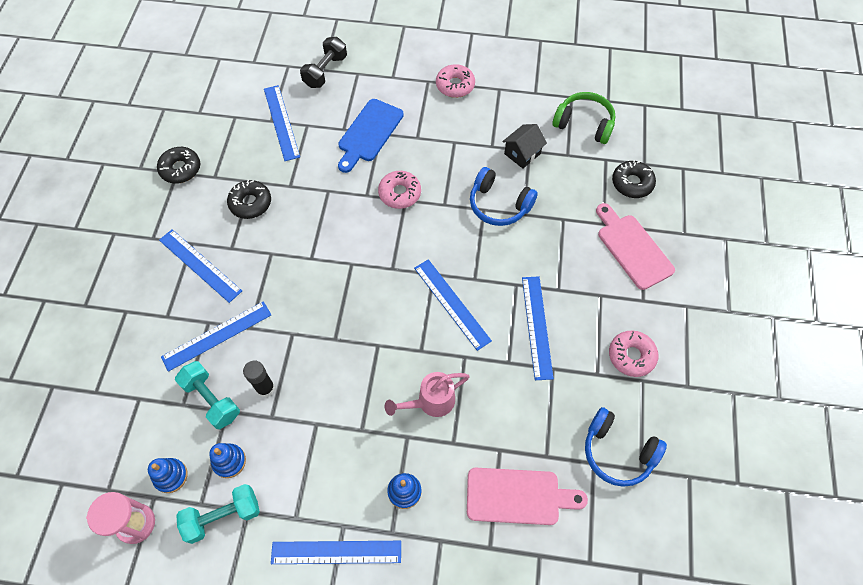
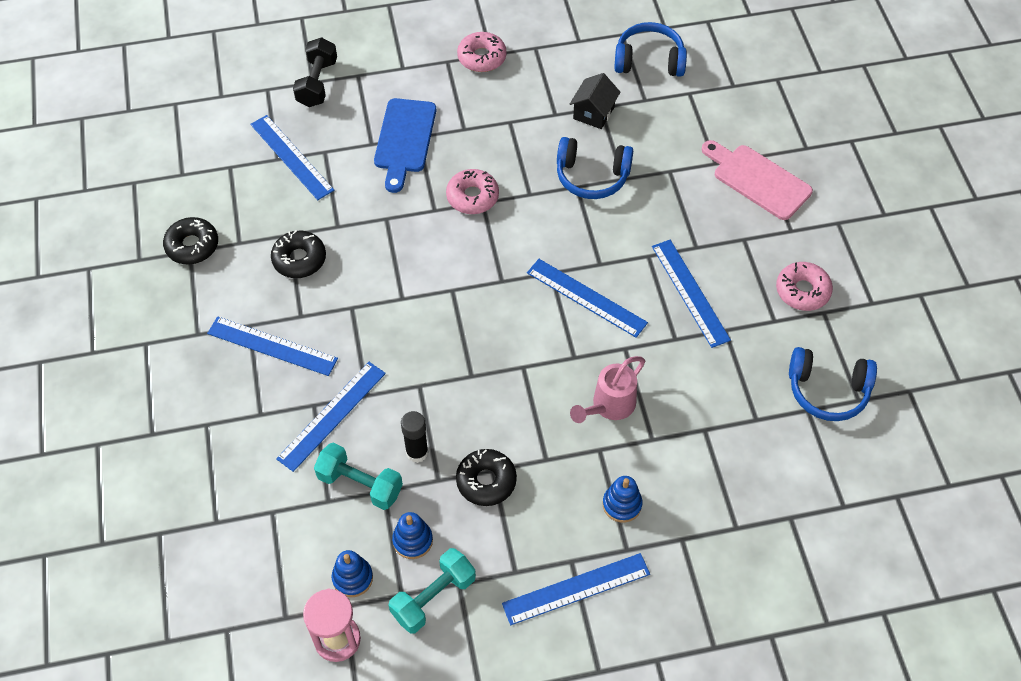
camera: 20 degrees left, 5 degrees down
(518, 496) = (744, 468): pink cutting board -> none
(584, 124) = (649, 60): green headphones -> blue headphones
(632, 183) = (729, 110): black donut -> black donut (486, 481)

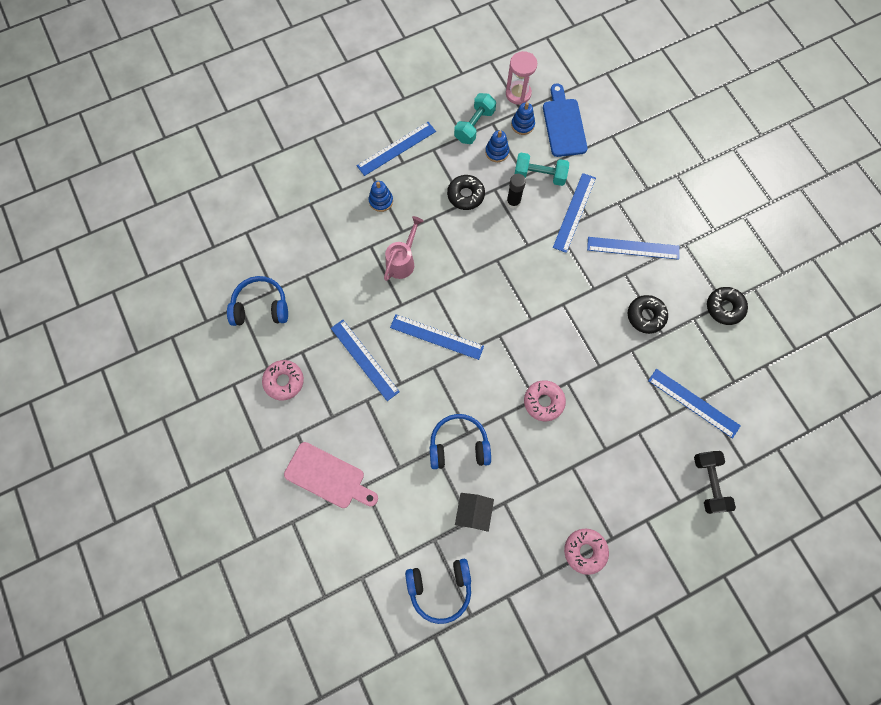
camera: 165 degrees right, 15 degrees up
(404, 140) = (615, 443): blue cutting board -> blue cutting board (563, 124)

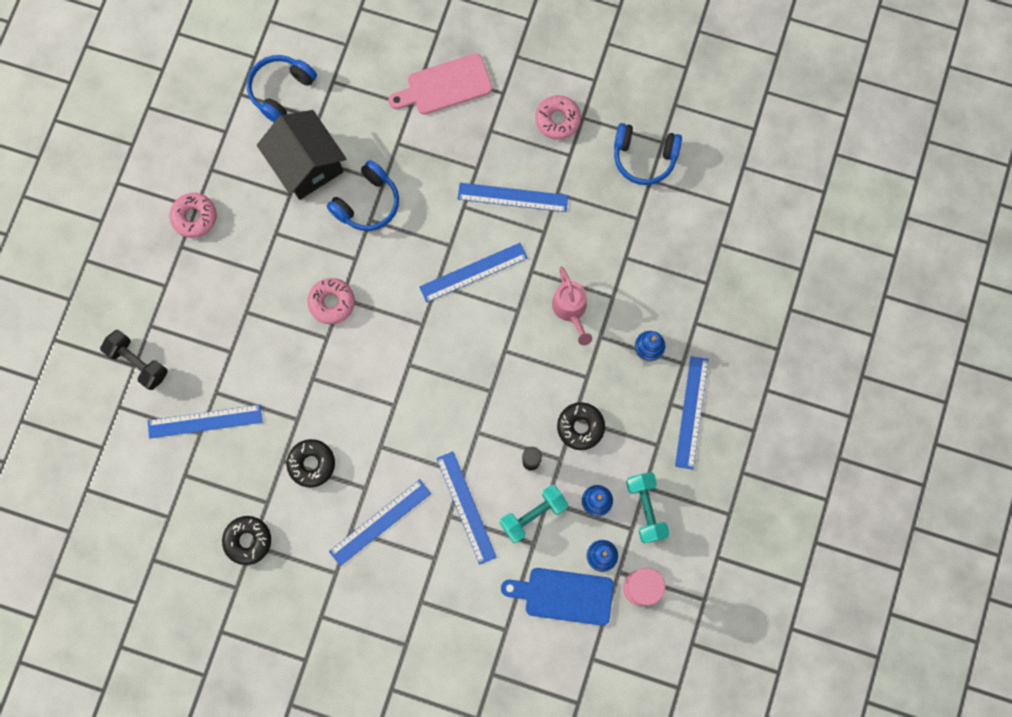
camera: 135 degrees right, 5 degrees up
(261, 307) = (644, 157): blue headphones -> blue headphones turned 60 degrees clockwise
(473, 512) = (307, 165): black house -> black house, size x1.84
(563, 124) = (563, 595): blue cutting board -> blue cutting board turned 150 degrees clockwise

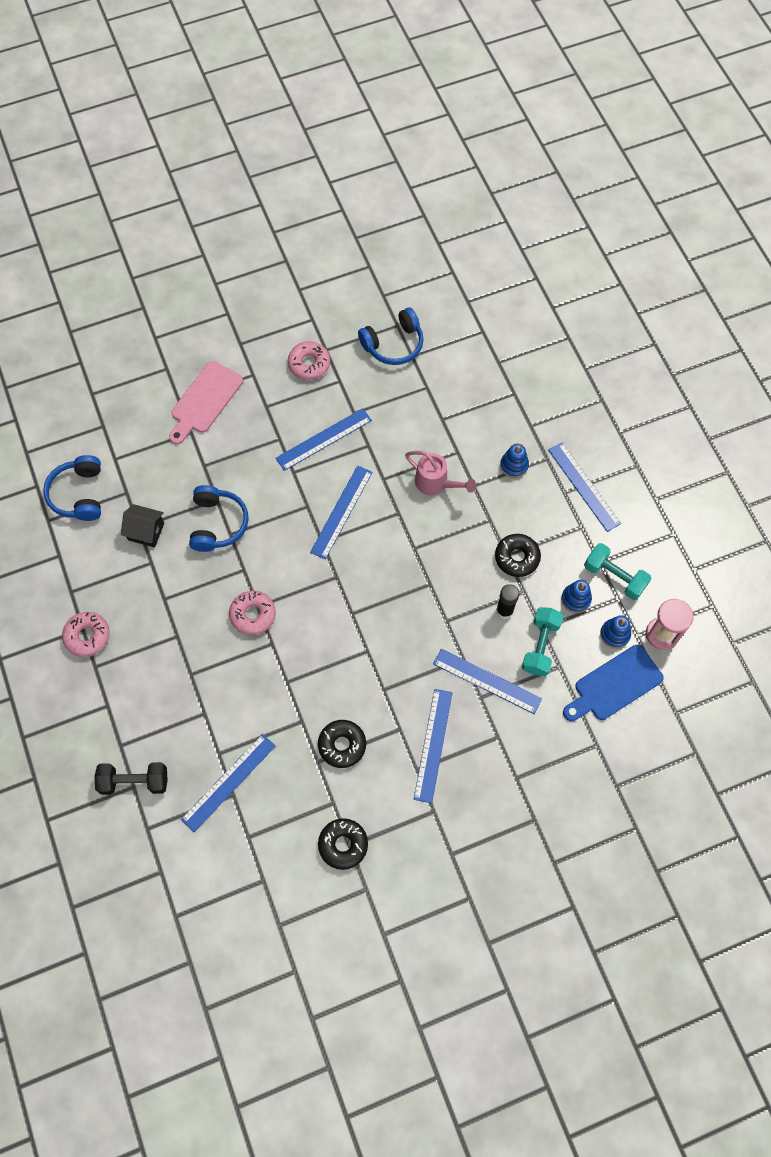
camera: 40 degrees left, 10 degrees down
(307, 165) = (146, 531): black house -> black house, size x0.54

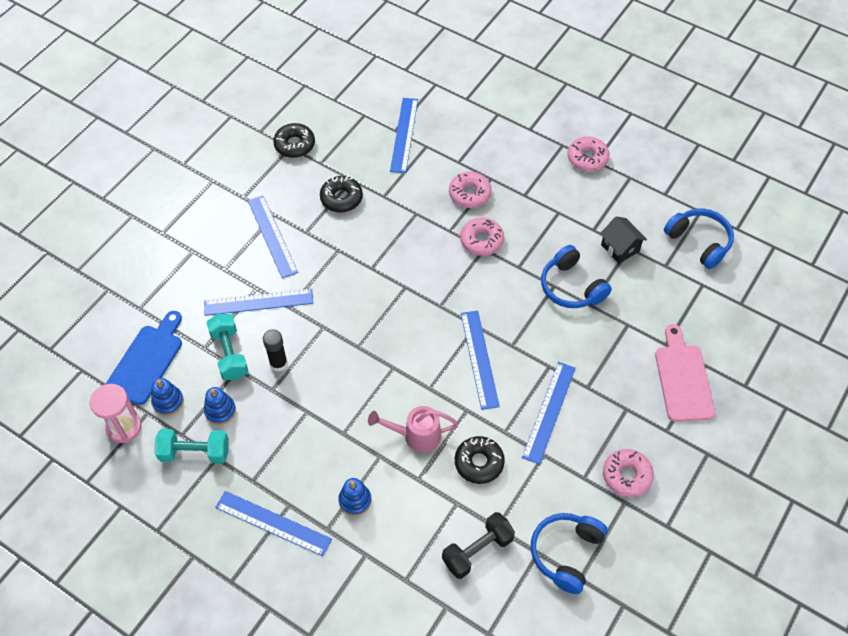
camera: 145 degrees right, 10 degrees down
(134, 781) = (468, 101): black dumbbell -> black dumbbell (477, 551)
(146, 531) = (620, 248): black house -> black house turned 75 degrees clockwise
(223, 670) = (469, 194): none -> pink donut
(517, 558) = (296, 414): black donut -> black donut (479, 463)

